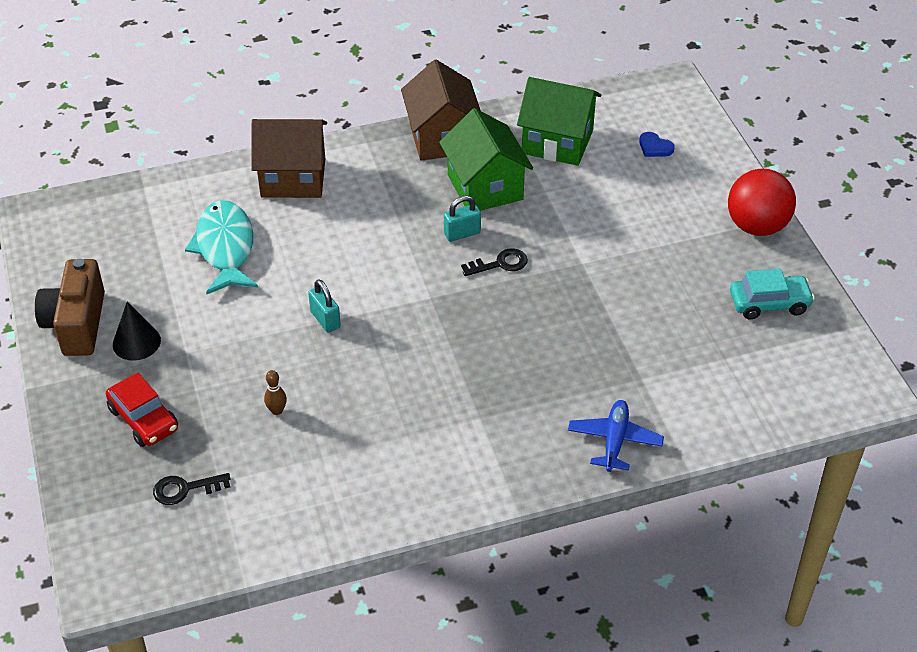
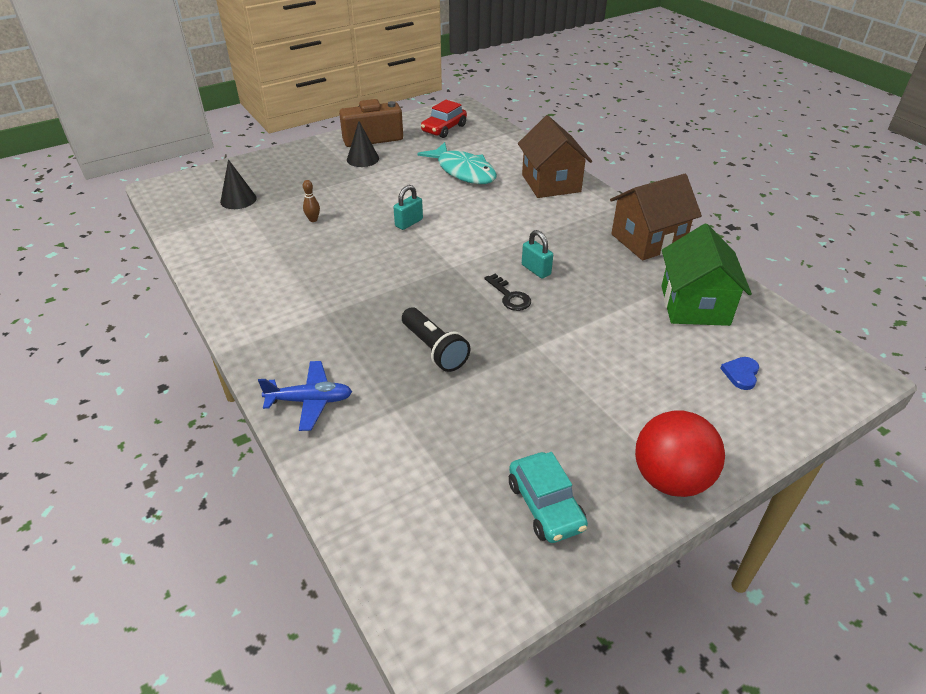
camera: 75 degrees right, 5 degrees down
(143, 419) = (296, 174): red car -> red car (444, 129)
(185, 489) = (238, 199): black key -> black cone
(225, 248) = (463, 171): turquoise fish -> turquoise fish turned 75 degrees clockwise
(485, 187) = (601, 273): green house -> none
(565, 337) = (434, 349): none -> black flashlight

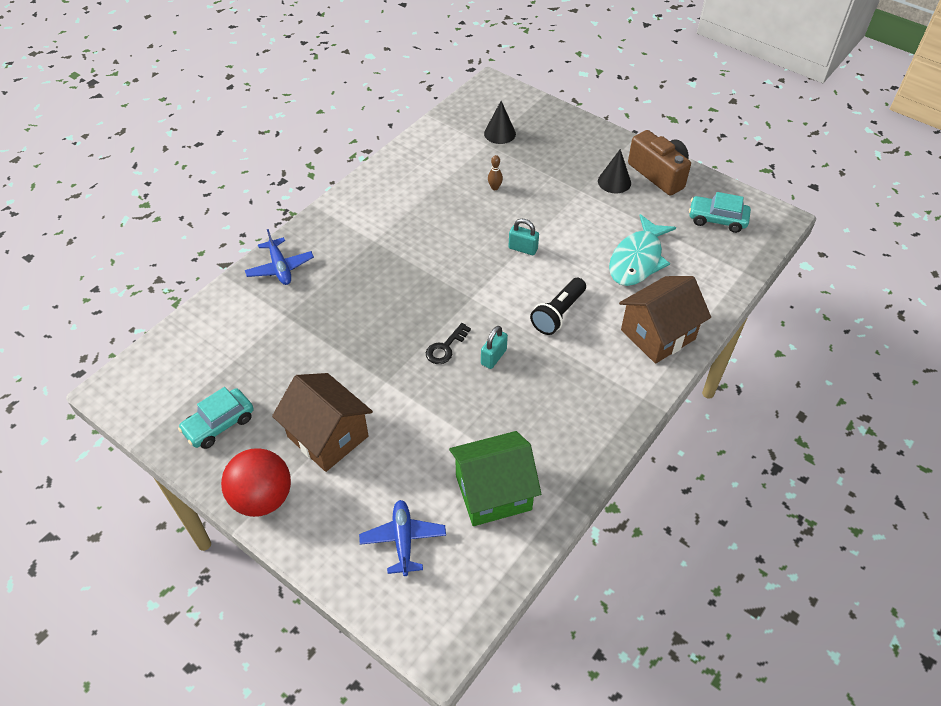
camera: 70 degrees right, 10 degrees up
(434, 349) = (357, 317): black flashlight -> black flashlight (558, 314)
(444, 129) = (717, 219): red car -> turquoise car
(648, 240) = (590, 438): brown house -> brown house (328, 436)
(741, 374) = (403, 540): blue heart -> blue plane

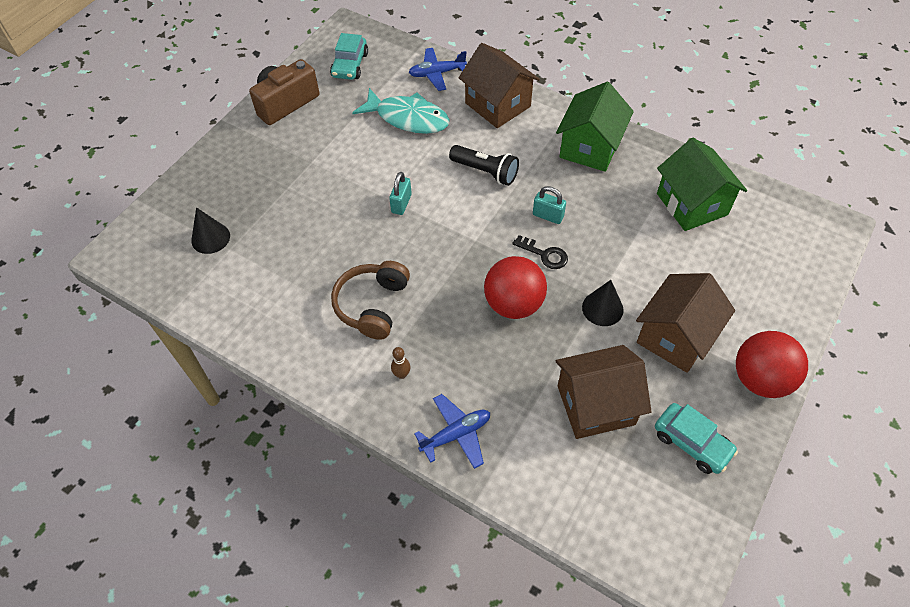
camera: 95 degrees left, 5 degrees up
(277, 361) = (595, 405): none -> brown house
(393, 317) = (513, 304): none -> red ball
(403, 540) = (759, 260): blue plane -> blue plane (437, 73)
(413, 225) = (372, 305): none -> brown headphones
(494, 187) = (307, 235): brown bowling pin -> brown bowling pin (401, 374)
(588, 409) = (590, 147): none -> green house
(614, 182) = (297, 136): black cone -> black cone (602, 308)

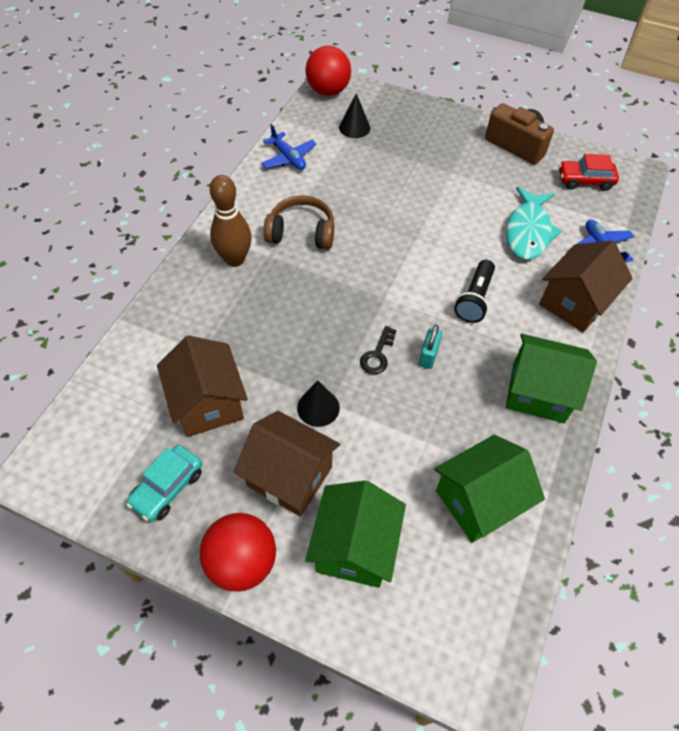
camera: 80 degrees right, 0 degrees up
(350, 65) = (584, 181): turquoise car -> red car
(401, 204) = (417, 239): turquoise padlock -> none
(401, 374) = (235, 259): brown bowling pin -> brown bowling pin, size x2.39
(456, 434) = (179, 300): blue plane -> blue plane (288, 158)
(513, 304) = (314, 332): red ball -> red ball (328, 91)
(738, 293) = (354, 547): none -> green house

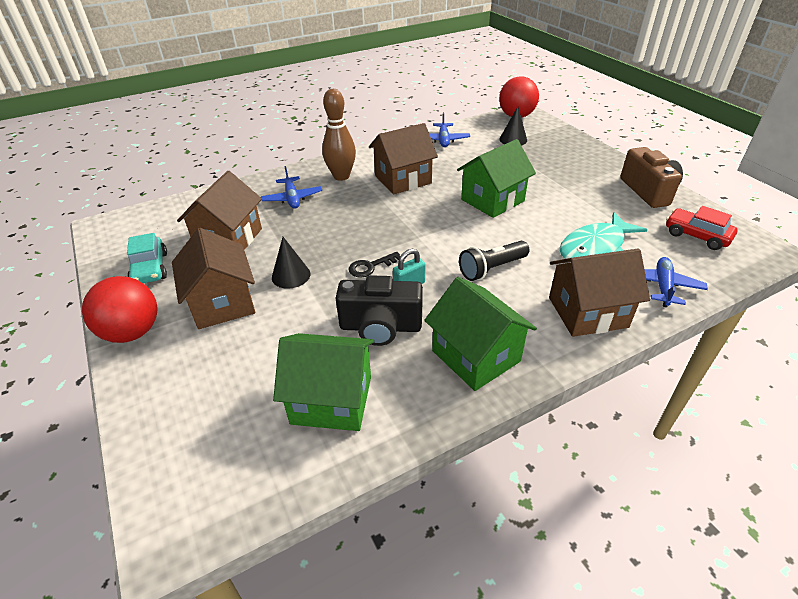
camera: 40 degrees right, 15 degrees down
(167, 487) = (150, 268): turquoise car -> turquoise car turned 90 degrees counterclockwise
(215, 315) = (292, 198): none -> blue plane
(301, 233) = (403, 179): brown headphones -> brown house
(354, 547) = (206, 369): green house -> green house (492, 200)
(447, 411) = (380, 327): none -> black camera

